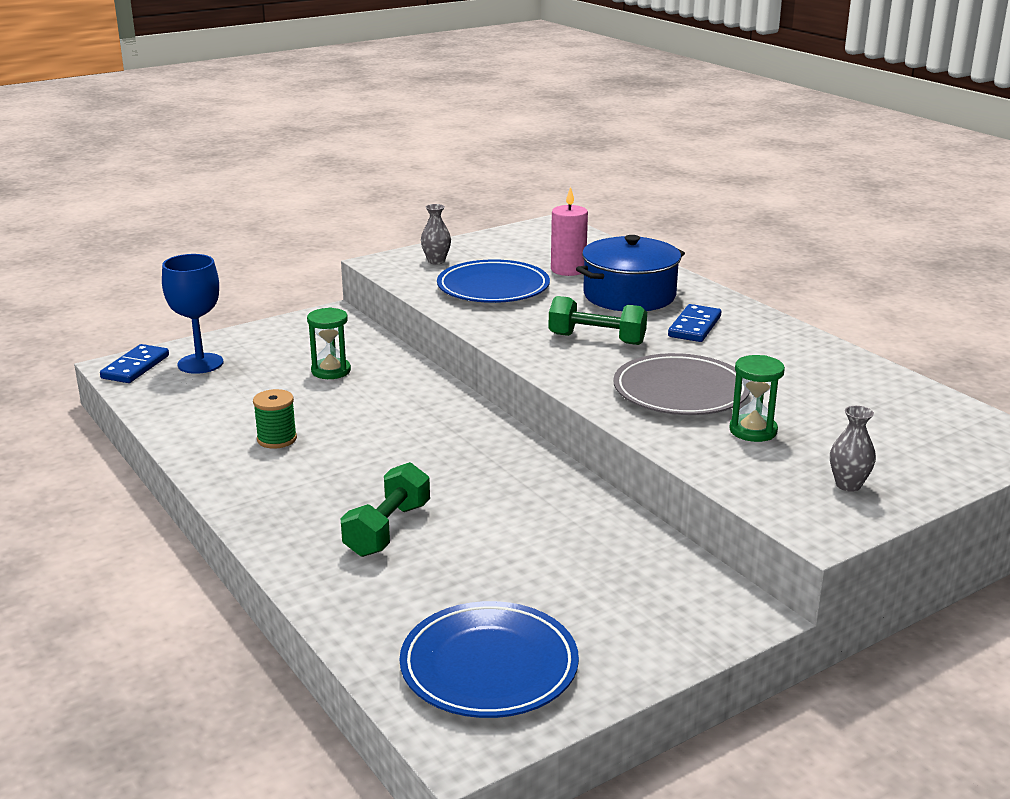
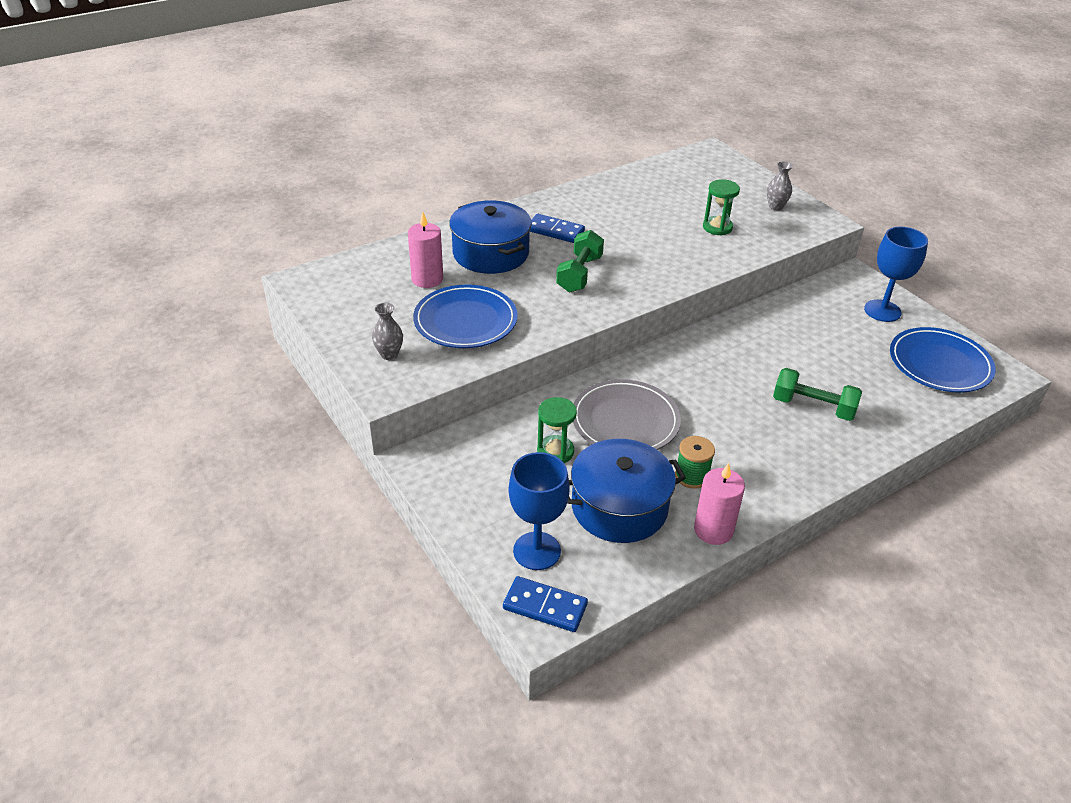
camera: 90 degrees left, 15 degrees up
(193, 446) = (713, 530): none -> pink candle
(243, 400) = (619, 507): none -> blue pot
(638, 628) = (882, 311): none -> blue goblet
(680, 391) = (666, 247): grey plate -> grey plate (625, 421)

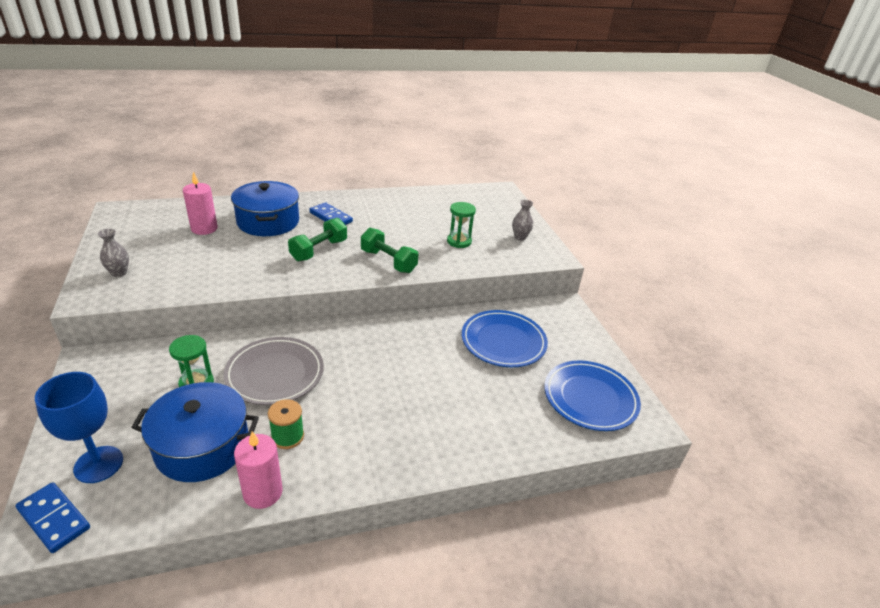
camera: 15 degrees right, 5 degrees down
(465, 321) = (200, 263): blue plate -> blue plate (503, 341)
(813, 407) = (444, 405): green dumbbell -> green dumbbell (388, 261)
(882, 311) = (569, 340): blue goblet -> none

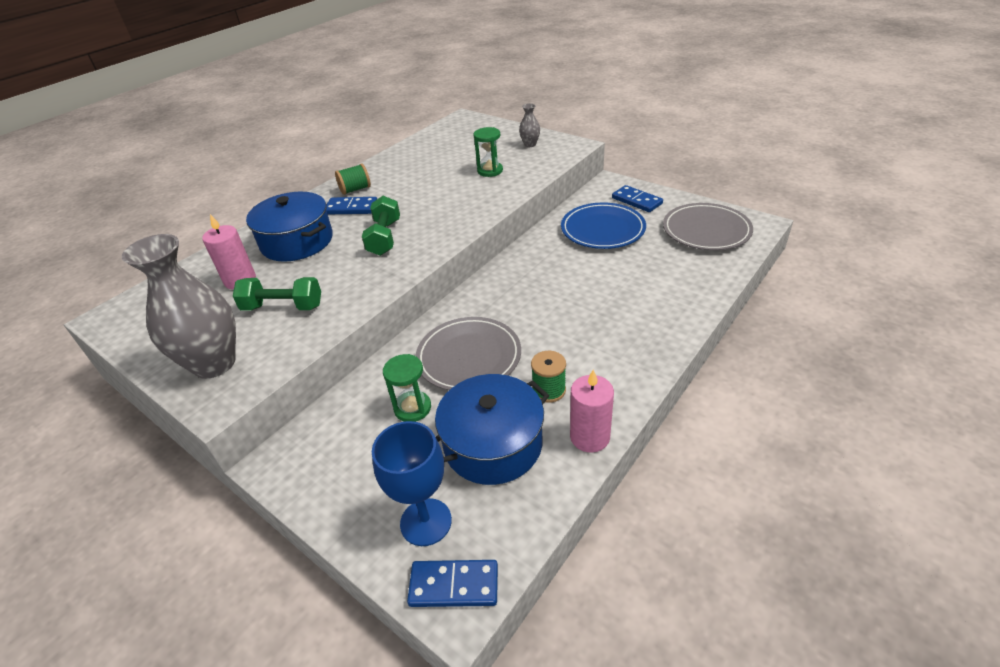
camera: 30 degrees left, 5 degrees up
(119, 273) = (214, 363): grey vase -> grey vase, size x2.30
(352, 205) = (355, 189): none -> green spool
(388, 261) = (458, 214): green dumbbell -> green dumbbell (283, 307)
(566, 335) = (637, 201): none -> blue domino
(590, 398) = (706, 230): blue plate -> grey plate

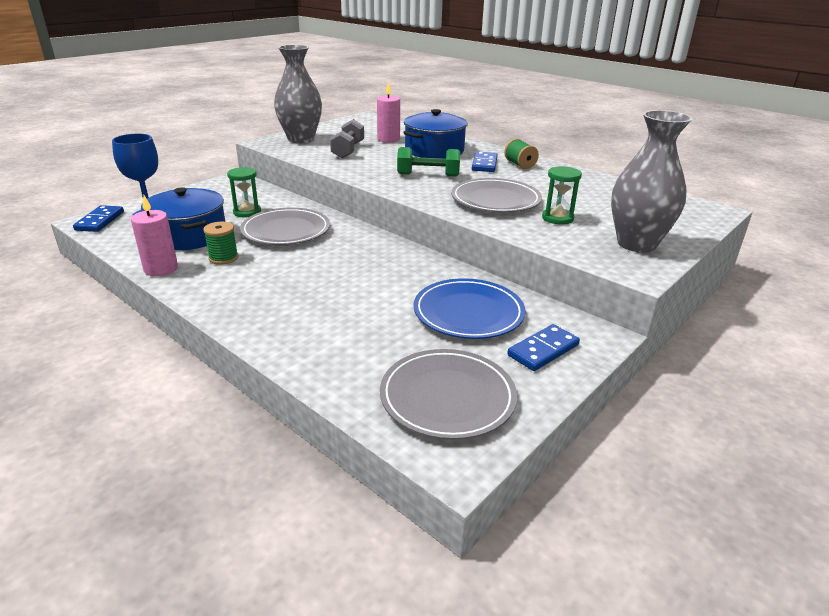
camera: 90 degrees right, 10 degrees down
(283, 307) = (348, 150): green dumbbell -> grey dumbbell
(454, 198) = (495, 200): none -> grey plate
(530, 144) = (636, 244): grey vase -> grey vase, size x2.30

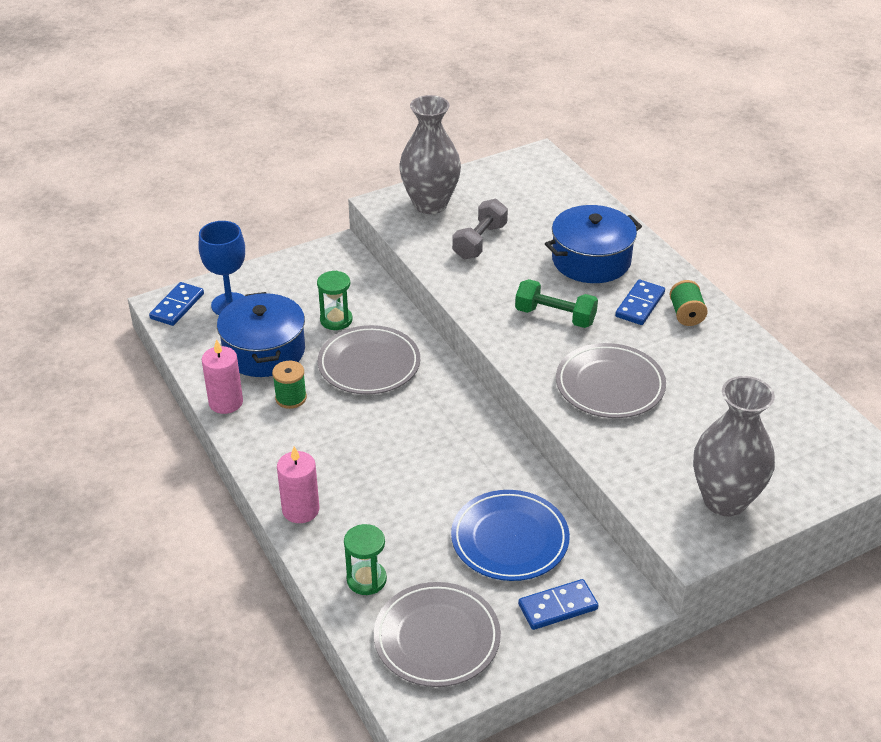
camera: 20 degrees right, 10 degrees up
(388, 139) = (543, 222): pink candle -> pink candle (300, 510)
(557, 218) = (663, 435): green hourglass -> green hourglass (366, 579)

